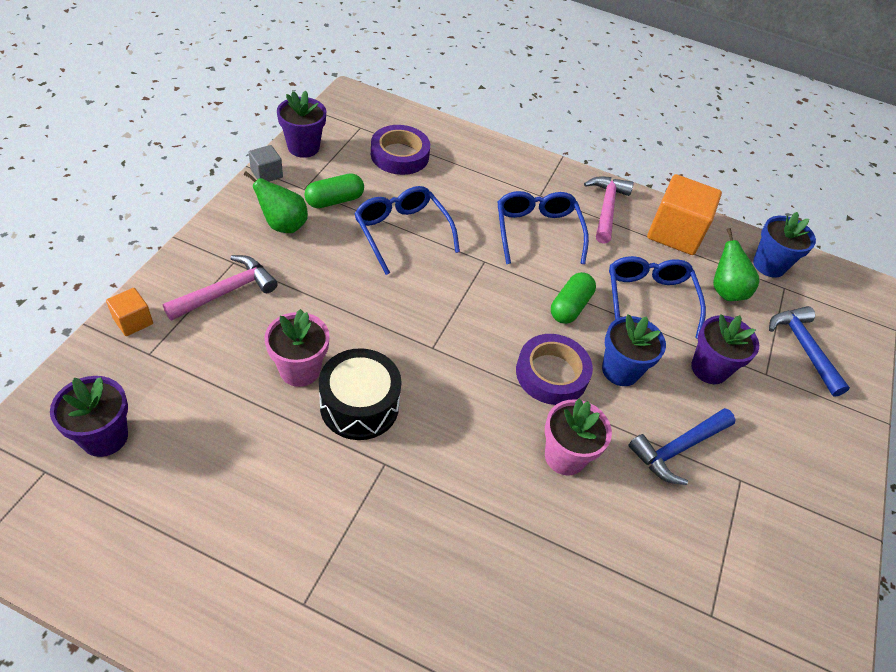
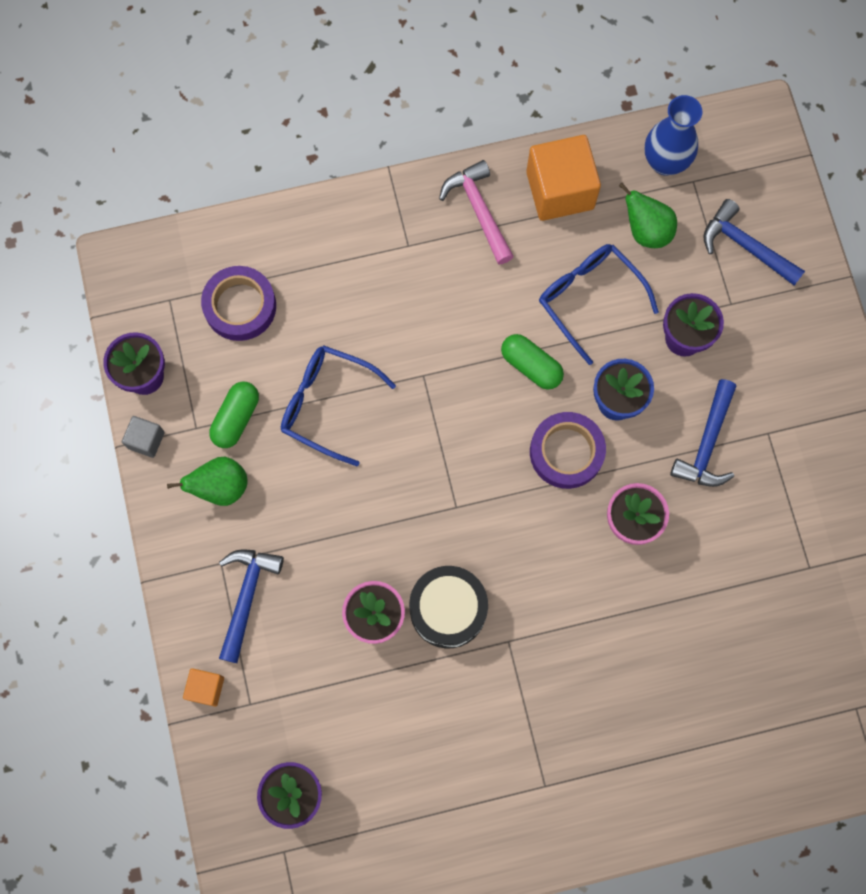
camera: 30 degrees left, 25 degrees up
(226, 291) = (246, 597): pink hammer -> blue hammer
(537, 231) = (440, 298): blue glasses -> none
(570, 306) = (531, 366): green capsule -> green capsule turned 45 degrees counterclockwise
(769, 265) = (665, 162): blue flower pot -> blue vase

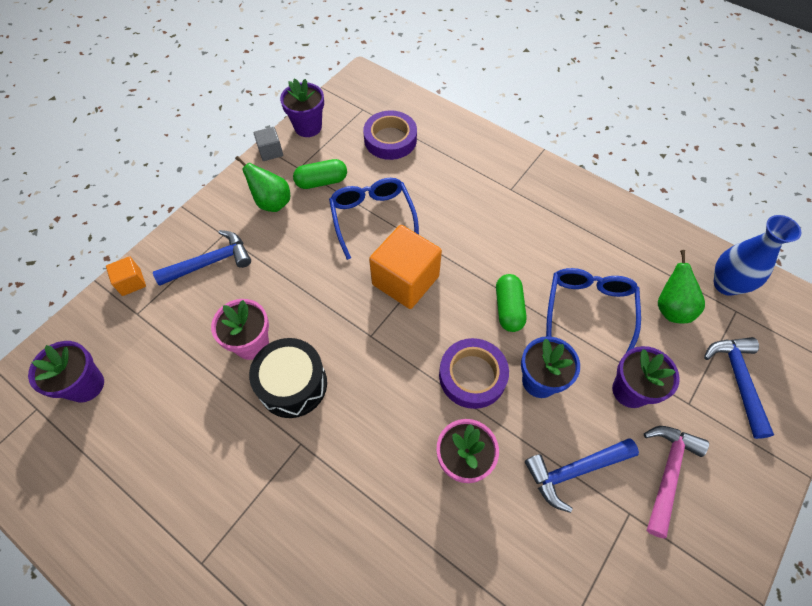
camera: 50 degrees right, 15 degrees down
(479, 210) = (572, 208): pink hammer -> pink hammer (667, 473)
(560, 190) = (635, 240): orange cube -> orange cube (405, 280)

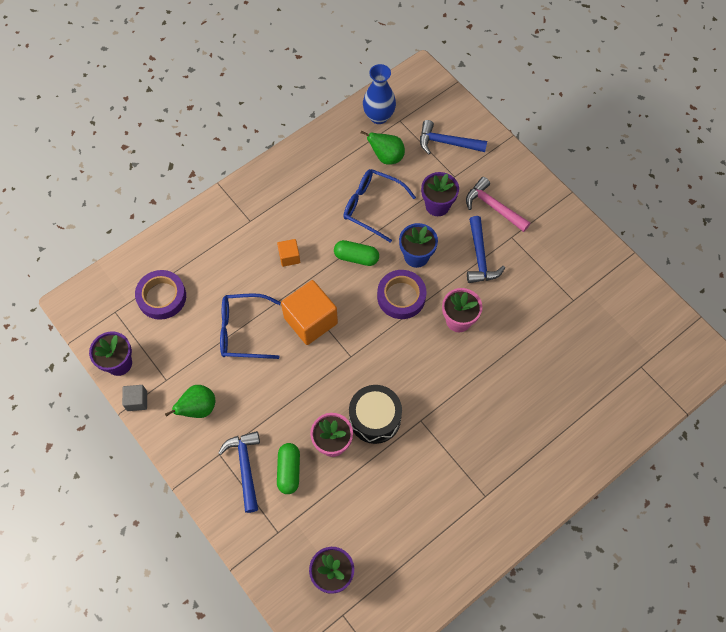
camera: 75 degrees left, 5 degrees up
(131, 282) = (245, 535): orange cube -> orange cube (289, 257)
(321, 181) = (189, 363): green capsule -> green capsule (289, 471)

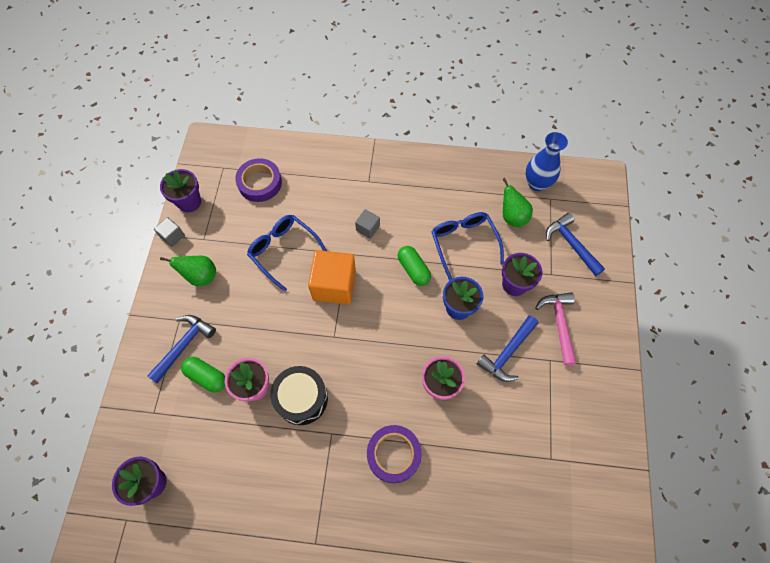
camera: 45 degrees right, 0 degrees up
(289, 257) = (368, 228): orange cube -> grey cube
(289, 471) = (207, 377): green capsule -> green capsule turned 75 degrees clockwise
(401, 297) = (415, 327): purple tape -> purple tape (393, 454)

